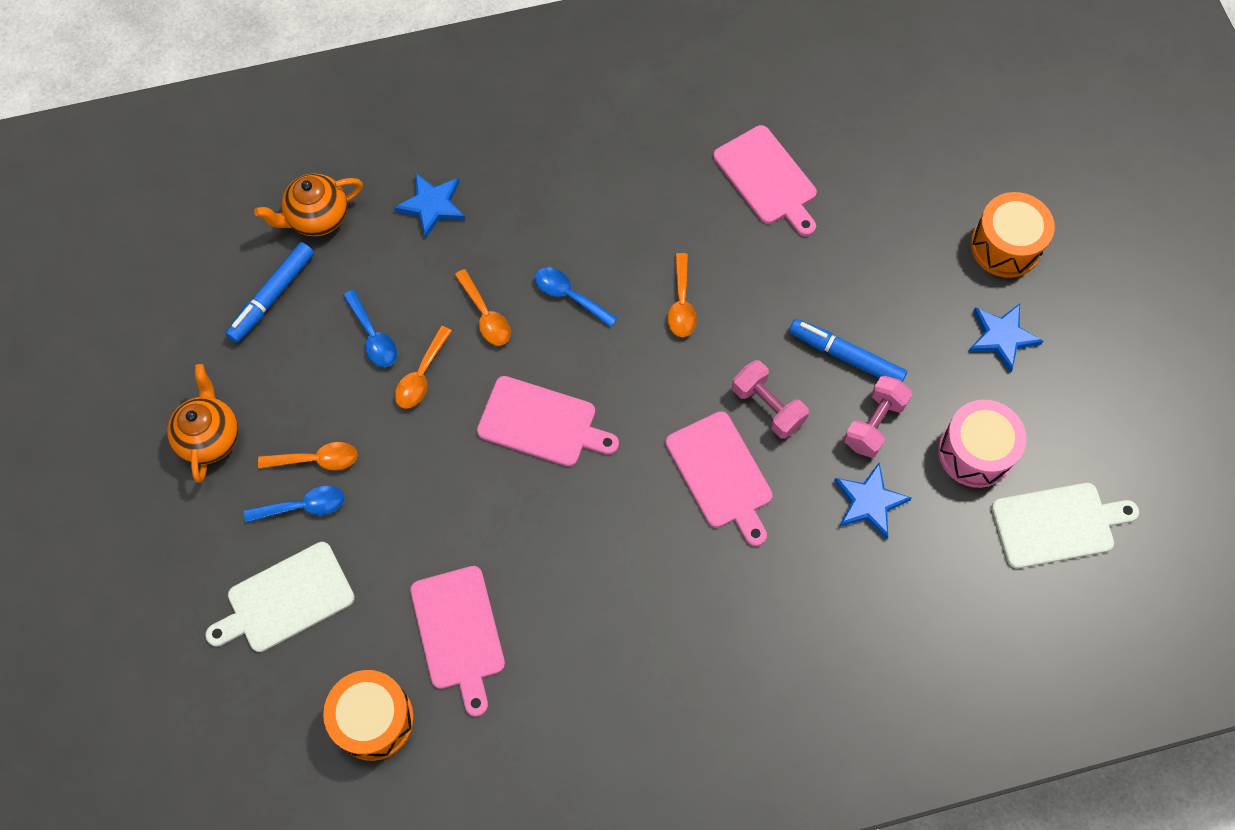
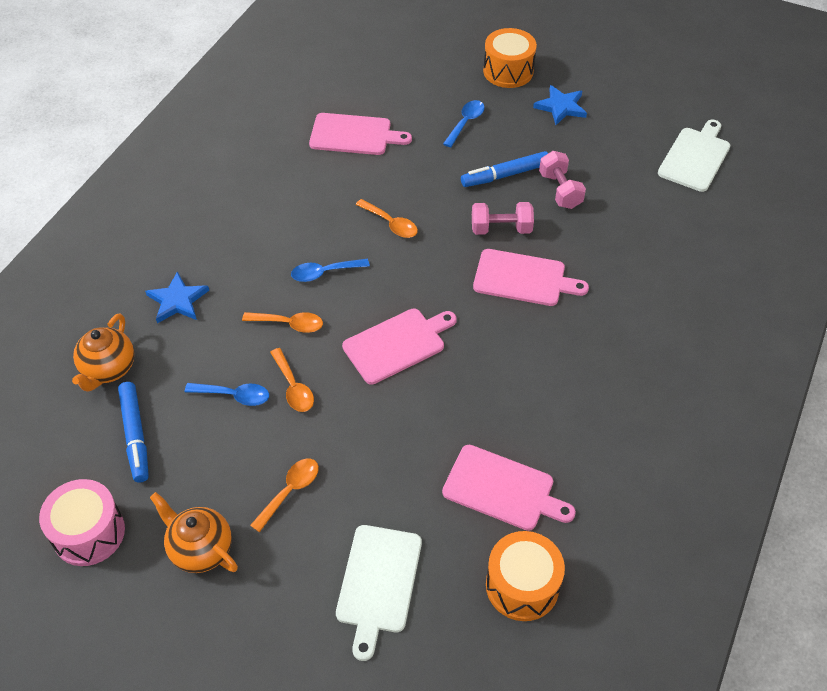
camera: 50 degrees left, 15 degrees down
(303, 506) = (317, 523): blue spoon -> blue spoon (465, 122)
(869, 502) = (607, 224): blue star -> none
(975, 452) = (620, 161): pink drum -> pink drum (89, 533)

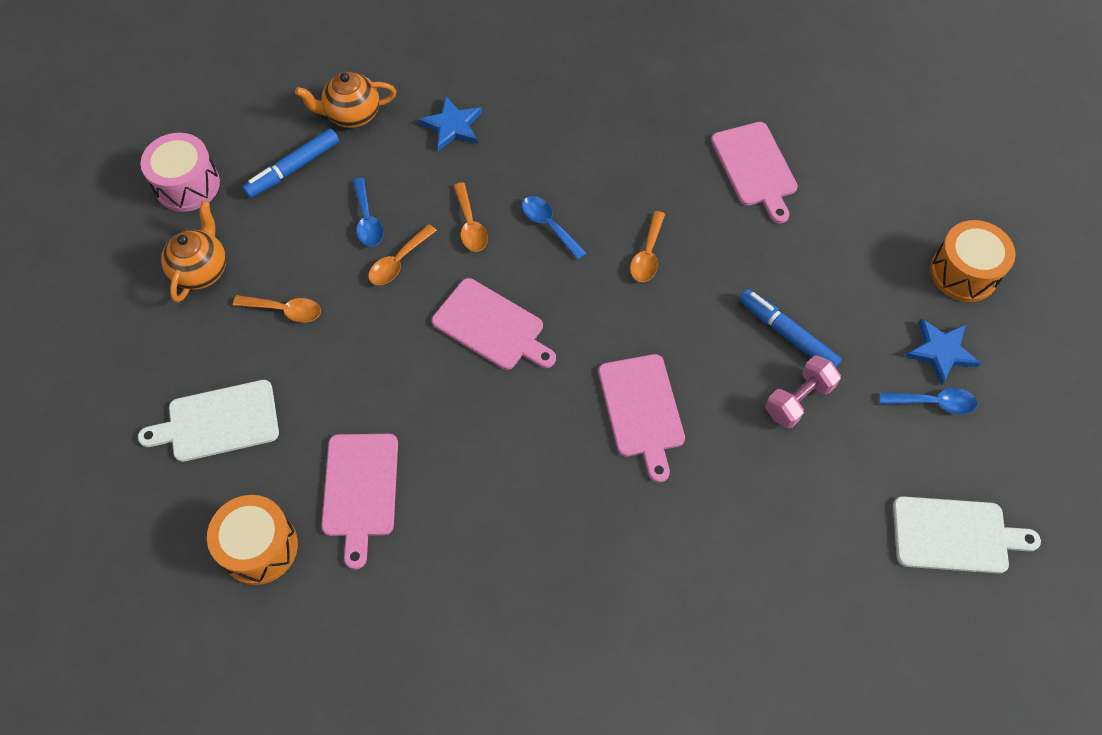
camera: 65 degrees right, 10 degrees up
(465, 122) = (845, 263): blue spoon -> blue spoon (933, 403)
(501, 229) = (701, 361): pink dumbbell -> none

